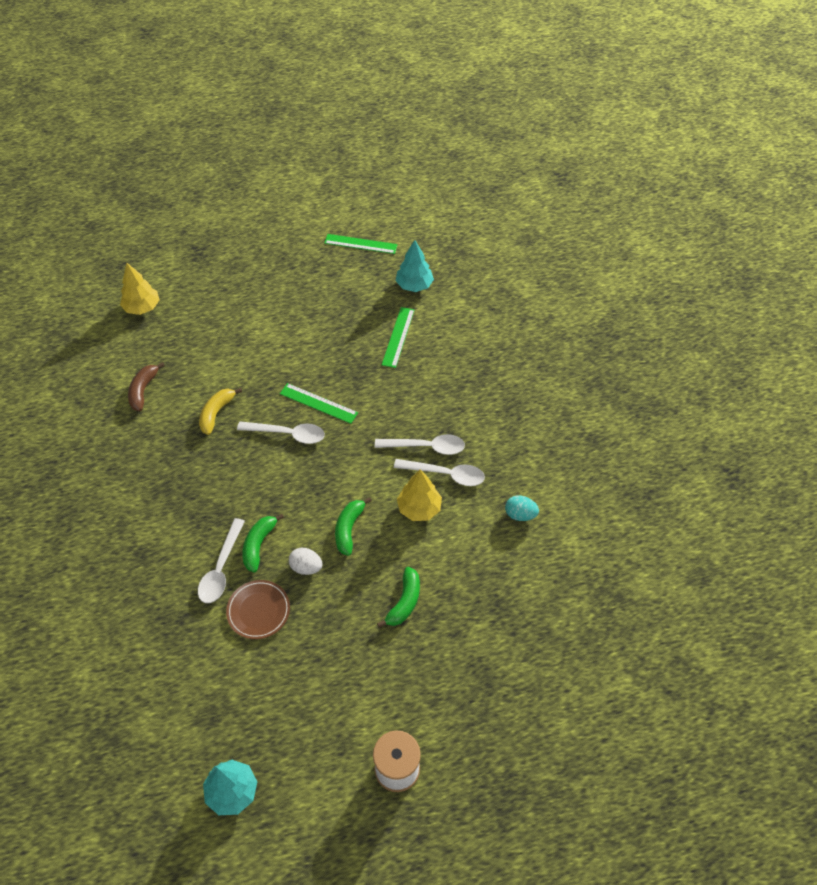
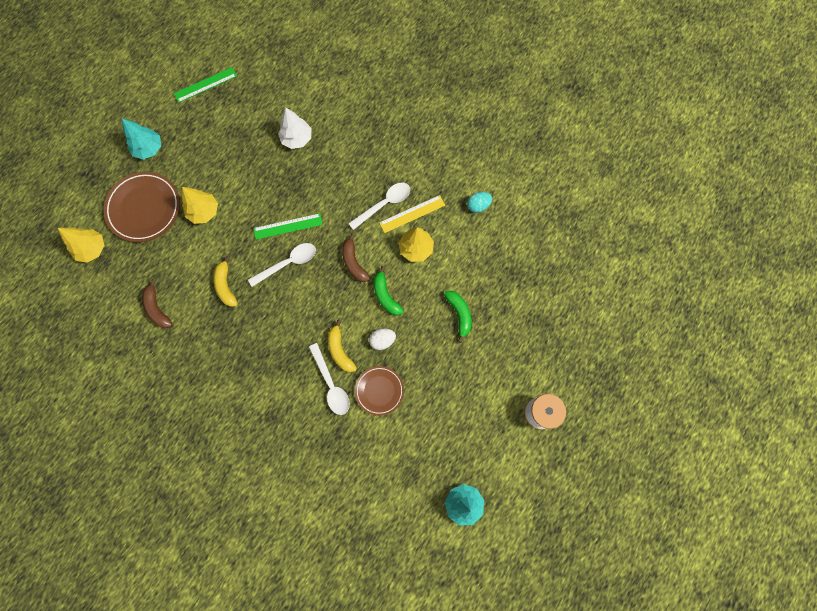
camera: 40 degrees left, 20 degrees up
(214, 305) = (144, 208): none -> brown plate
(258, 545) = (340, 350): green banana -> yellow banana
(259, 341) = (204, 211): none -> yellow tree
(347, 477) = (354, 262): none -> brown banana
(398, 337) = (297, 139): green ruler -> white tree
(414, 285) = (273, 91): turquoise tree -> turquoise tree (149, 149)
(445, 474) = (412, 214): white spoon -> yellow ruler

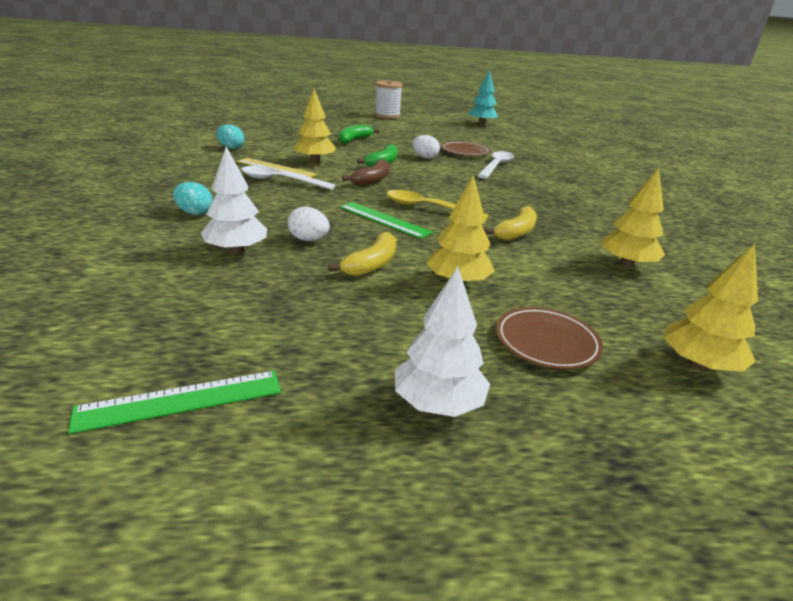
camera: 130 degrees left, 45 degrees down
(144, 208) = (546, 342): brown plate -> brown plate, size x0.60
(149, 149) = (438, 403): turquoise tree -> white tree
(157, 308) = (626, 264): brown banana -> yellow tree
(205, 85) = (181, 400): green ruler -> green ruler turned 45 degrees counterclockwise
(288, 174) = (309, 240): none -> white egg
(288, 263) = (428, 208): white spoon -> yellow spoon
(340, 350) = (464, 169): yellow banana -> yellow banana (372, 264)
(356, 138) = (194, 213): none -> turquoise egg

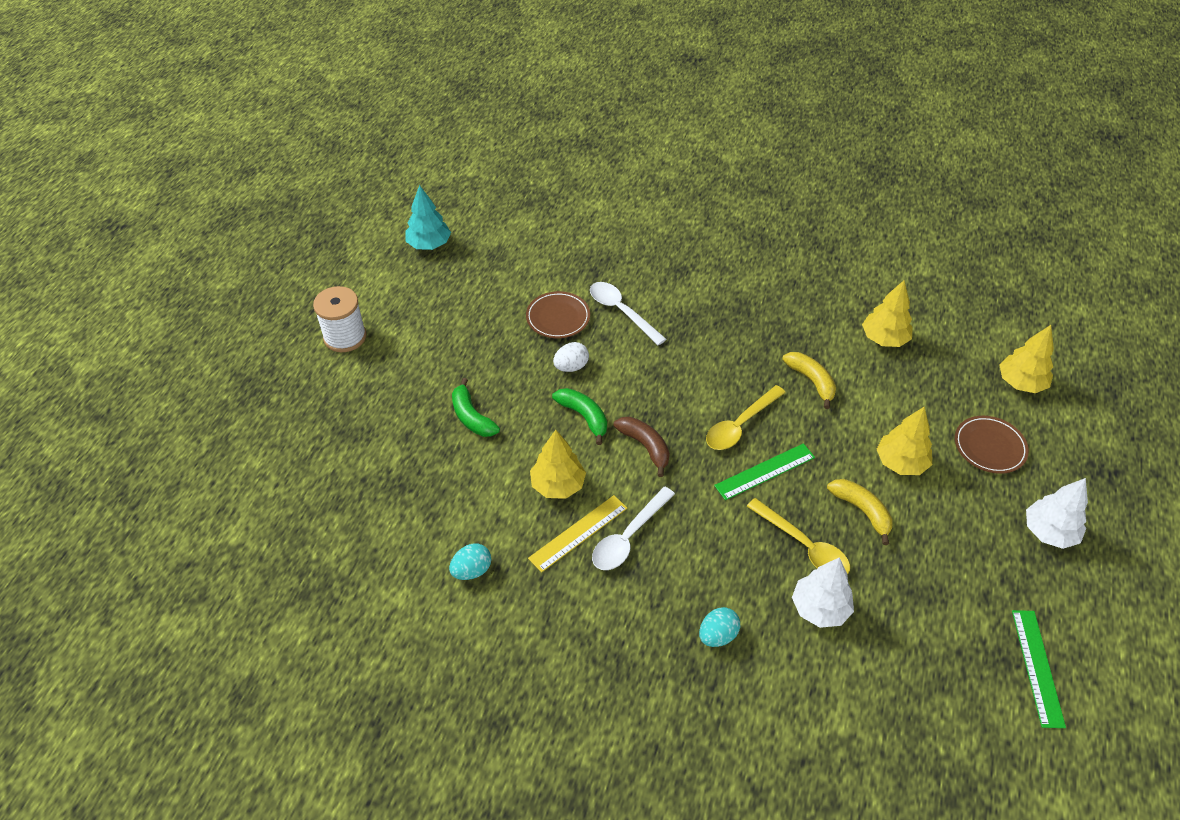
camera: 65 degrees left, 20 degrees up
(309, 240) = (803, 546): white egg -> yellow spoon

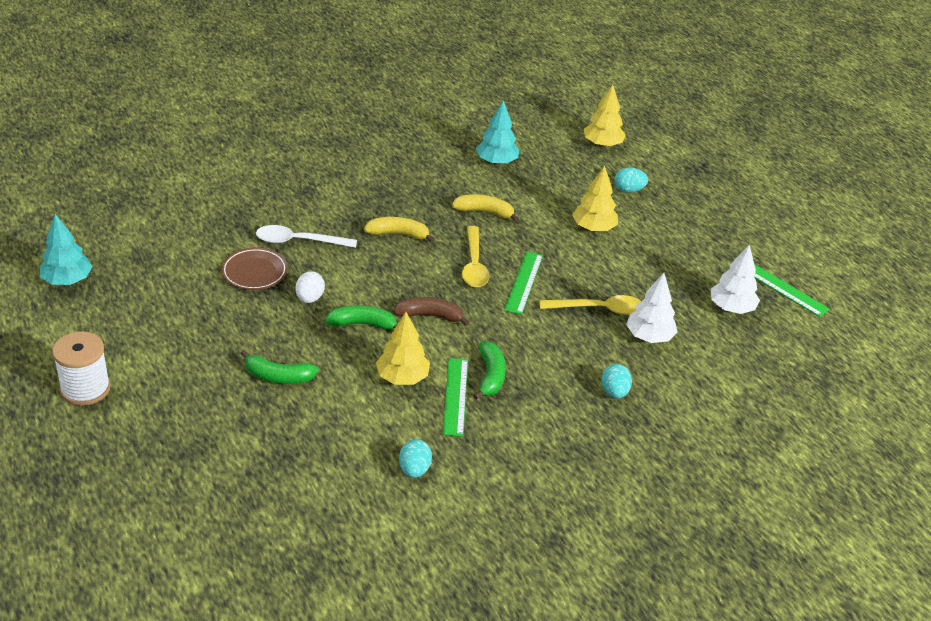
camera: 50 degrees left, 10 degrees down
(578, 533) = (455, 396): yellow ruler -> green ruler
(628, 537) = (490, 376): white spoon -> green banana
(862, 511) = (605, 268): yellow banana -> yellow banana (398, 234)
(884, 339) = (496, 162): yellow tree -> turquoise tree
(989, 447) = (628, 190): brown plate -> turquoise egg
(1049, 532) = (710, 217): white tree -> white tree (731, 308)

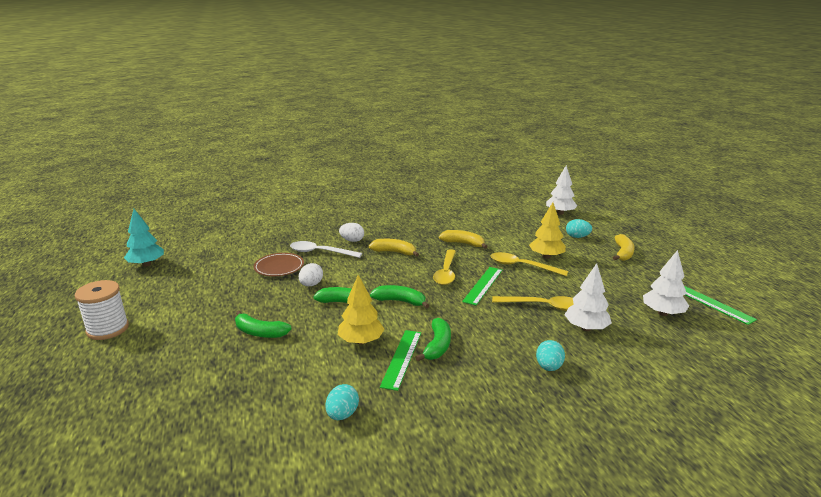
camera: 15 degrees right, 15 degrees down
(334, 216) = (352, 240): none -> white egg
(430, 316) = (400, 301): brown banana -> green banana
(496, 162) = (480, 218): turquoise tree -> none
(566, 247) = (522, 266): none -> yellow spoon
(602, 144) = (560, 213): yellow tree -> white tree
(686, 215) = (623, 253): none -> yellow banana

